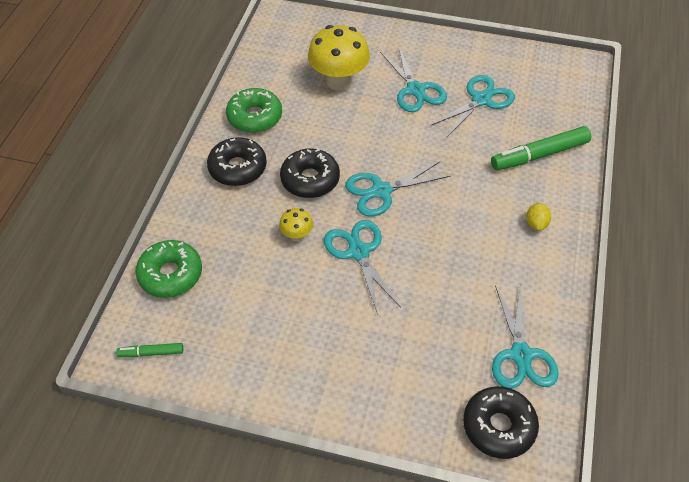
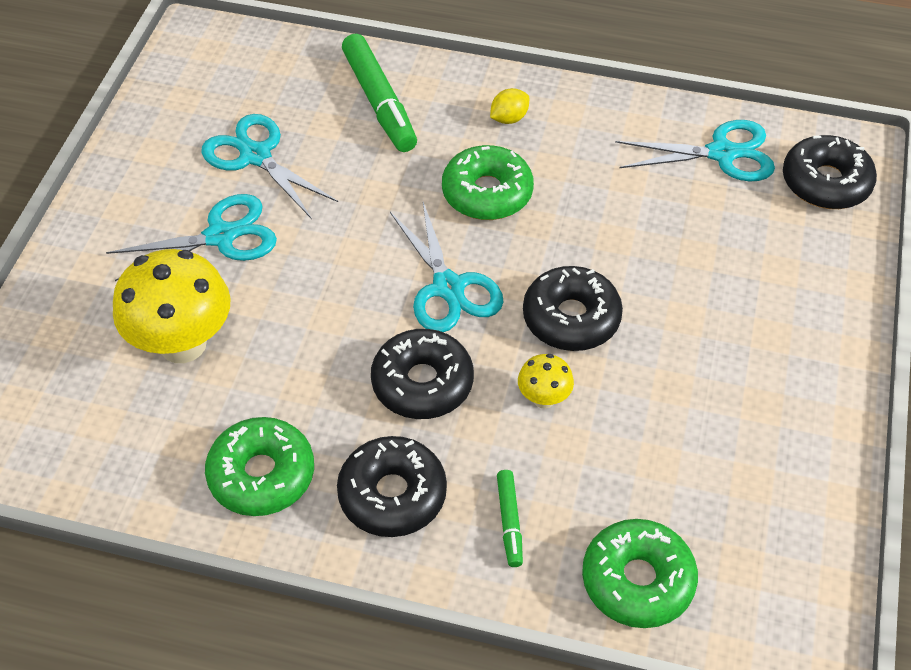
camera: 90 degrees left, 0 degrees up
(151, 353) = (793, 591): green marker -> green marker (509, 521)
(358, 252) = (571, 318): turquoise scissors -> black donut
(463, 211) = (487, 193): none -> green donut
(536, 224) = (509, 118): yellow lemon -> yellow lemon turned 45 degrees counterclockwise

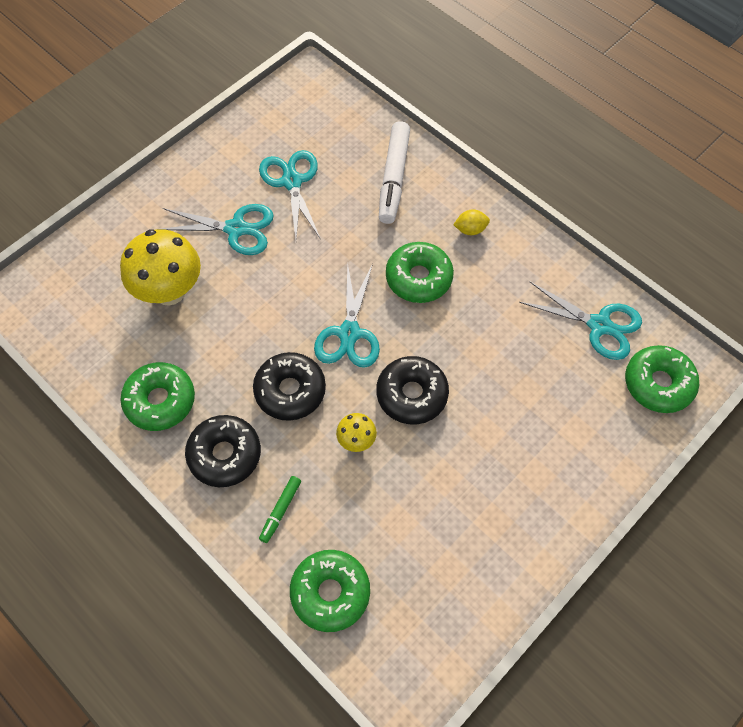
camera: 30 degrees right, 10 degrees up
(379, 101) = (394, 177): green marker -> white marker
(825, 183) = (658, 384): black donut -> green donut

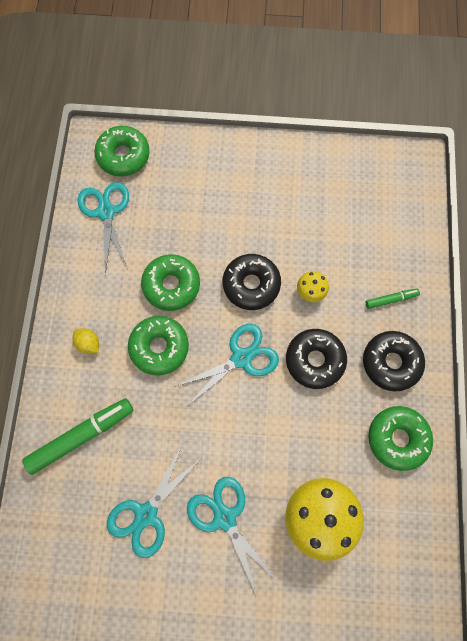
camera: 130 degrees left, 10 degrees up
(330, 593) = (407, 236): green donut -> green donut (171, 285)
(394, 177) = (81, 436): white marker -> green marker

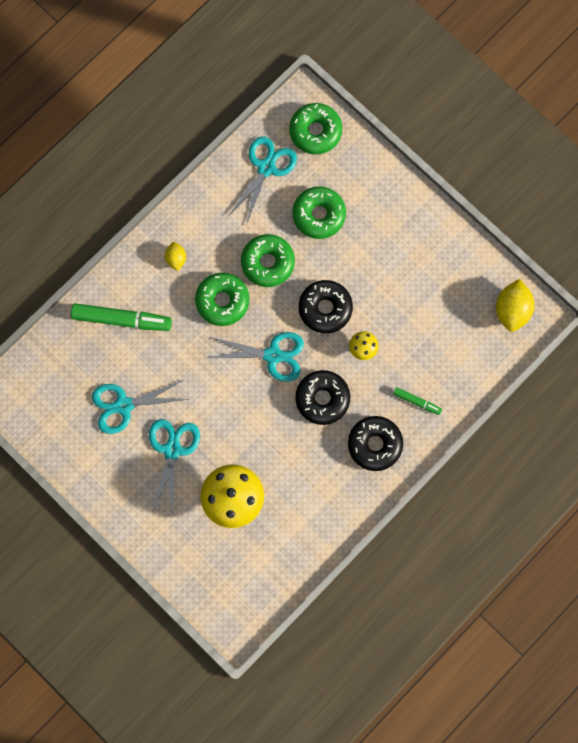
camera: 40 degrees right, 5 degrees up
(395, 172) = (512, 310): none -> yellow lemon
(397, 438) = (331, 497): green donut -> green donut (319, 215)

